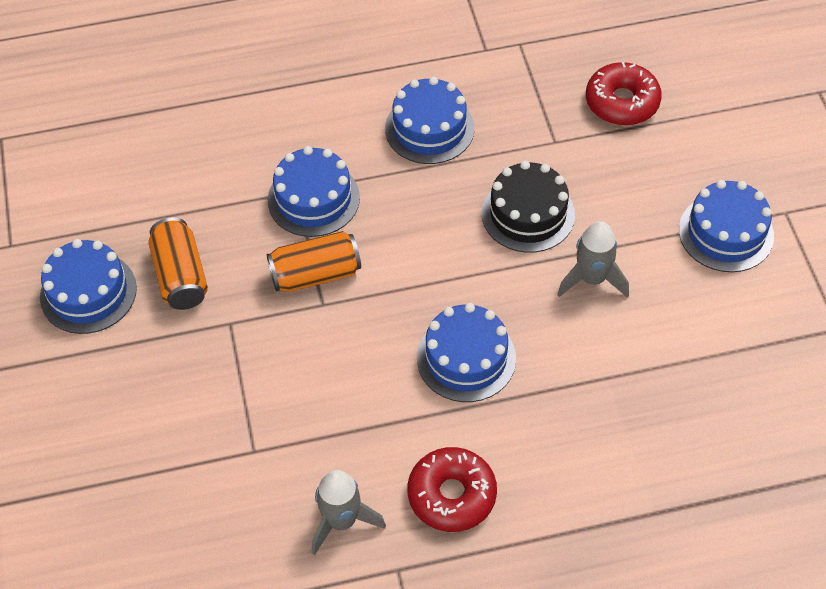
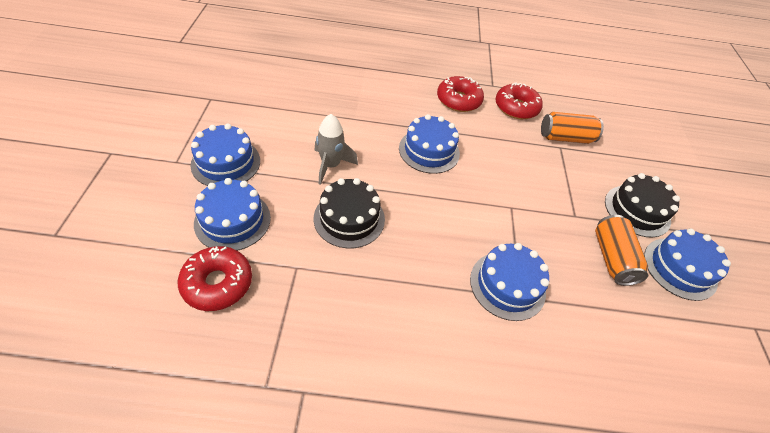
camera: 170 degrees left, 5 degrees down
(134, 365) = (637, 210): none -> black cake
(315, 274) = (513, 227): orange can -> orange can (565, 138)
(342, 521) = (516, 107): grey rocket -> red donut
(429, 128) = (394, 317): blue cake -> blue cake (232, 220)

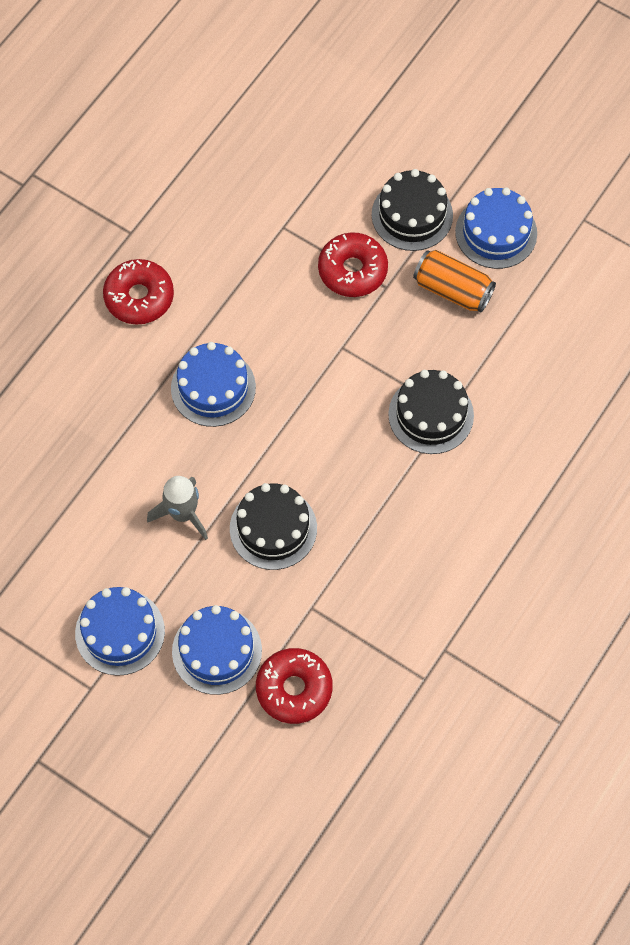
camera: 55 degrees left, 15 degrees up
(507, 285) = (431, 415): blue cake -> black cake
(516, 107) = (189, 232): red donut -> red donut (352, 270)
(565, 138) = (271, 209): orange can -> none

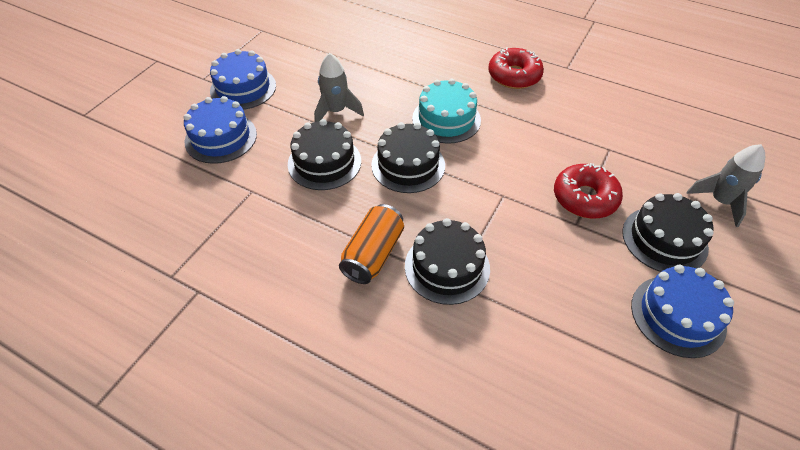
camera: 85 degrees right, 15 degrees down
(213, 388) = (446, 119): blue cake -> turquoise cake
(287, 438) = (408, 165): none -> black cake
(294, 689) = (180, 185): red donut -> none
(368, 149) = (720, 201): none -> grey rocket
(452, 290) = (592, 278): orange can -> orange can (373, 254)

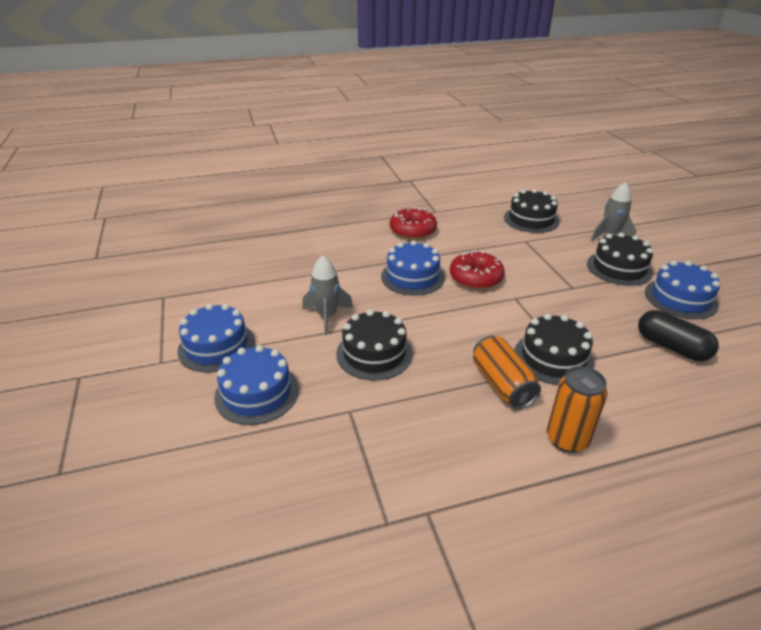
camera: 45 degrees left, 15 degrees down
(351, 330) = (567, 439): none -> orange can
(408, 165) = (434, 317): black cake -> black cake (531, 219)
(446, 119) = (412, 277): turquoise cake -> blue cake
(574, 345) = (671, 347): none -> black capsule
(584, 198) = (555, 272): red donut -> red donut (475, 278)

